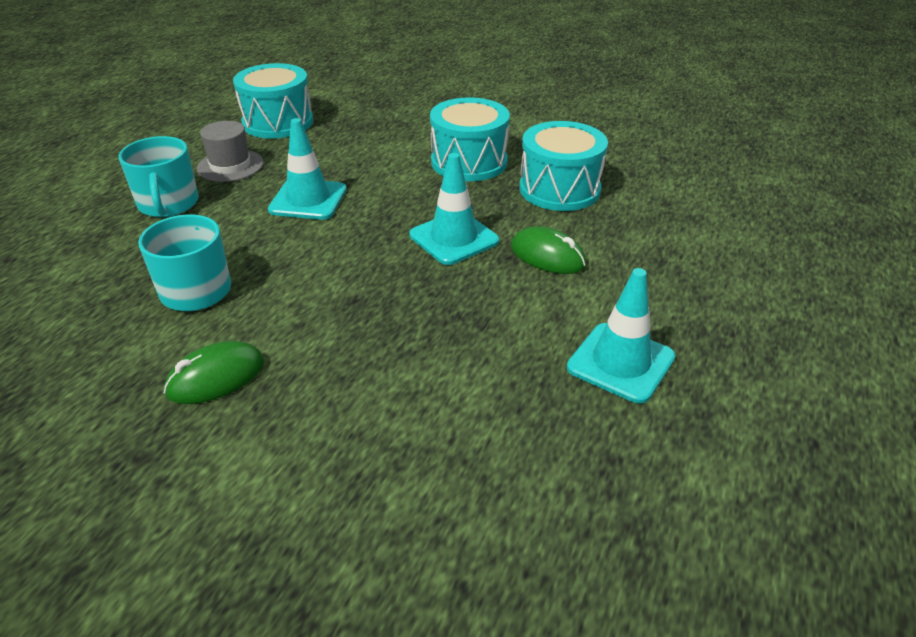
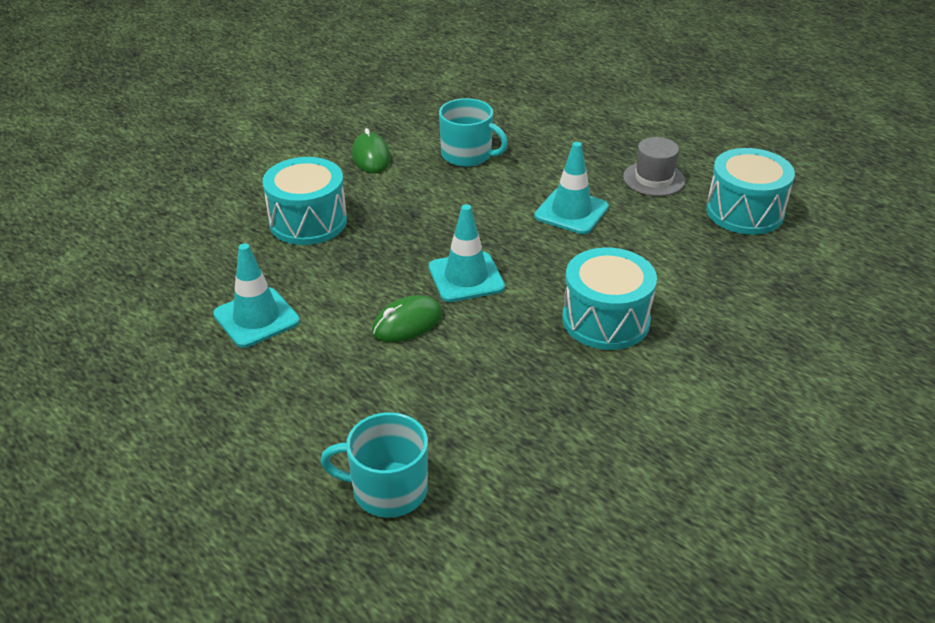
camera: 110 degrees right, 0 degrees up
(168, 204) = (596, 148): turquoise mug -> turquoise mug (387, 490)
(559, 189) = (518, 369): turquoise drum -> turquoise drum (308, 221)

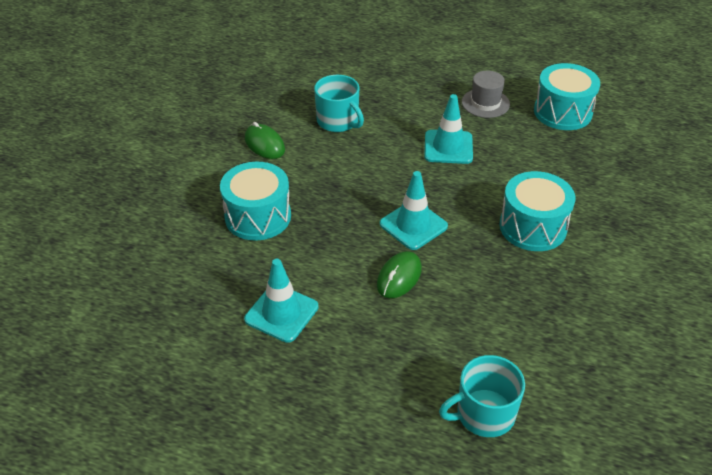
camera: 25 degrees left, 5 degrees up
(467, 155) = (338, 121): turquoise mug -> turquoise mug turned 45 degrees clockwise

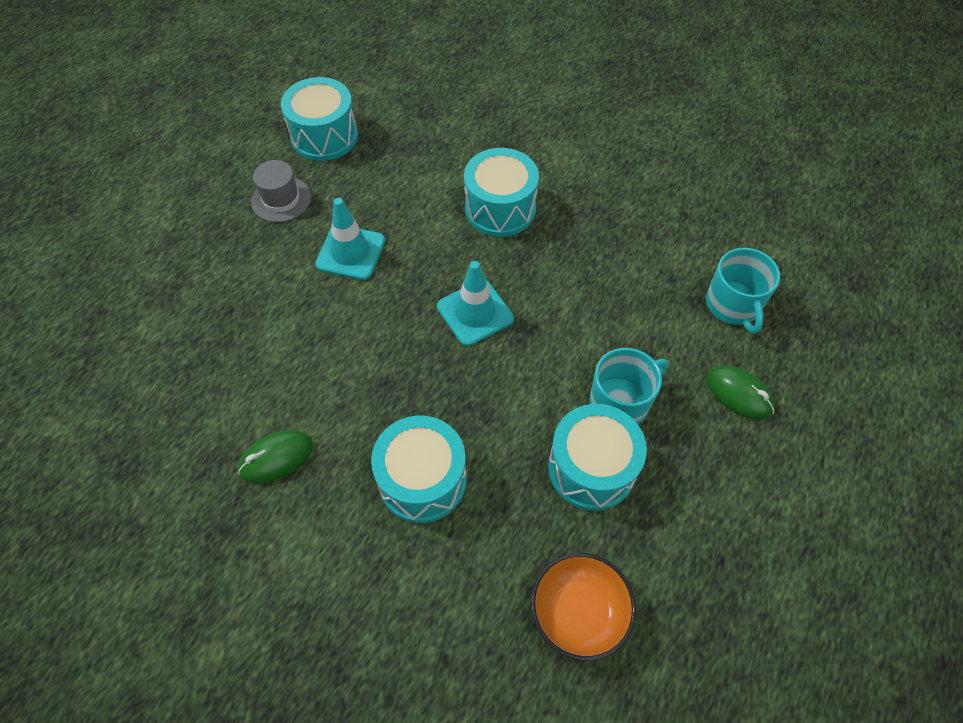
camera: 80 degrees left, 15 degrees up
(162, 315) = (579, 612): none -> orange bowl
(281, 313) = (591, 468): turquoise traffic cone -> turquoise drum
(338, 121) = (258, 360): turquoise mug -> turquoise mug (620, 402)
(399, 277) = (553, 341): green mouse -> green mouse (739, 394)

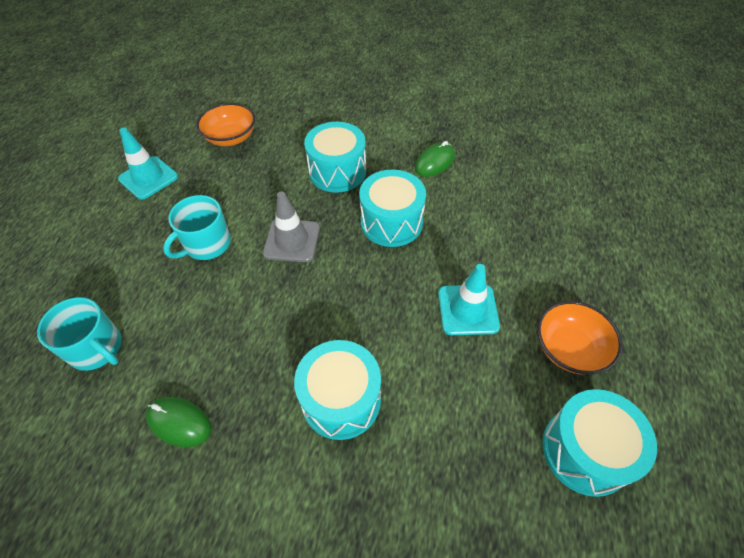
camera: 165 degrees right, 5 degrees down
(281, 199) = (569, 349): grey hat -> orange bowl
(475, 313) = (335, 283): turquoise traffic cone -> turquoise traffic cone (148, 178)
(512, 379) = (292, 240): none -> grey traffic cone
(591, 468) = (227, 200): turquoise drum -> turquoise drum (391, 222)
(733, 305) = (97, 348): turquoise mug -> turquoise mug turned 150 degrees clockwise
(739, 394) = (110, 271): green mouse -> green mouse (179, 422)

